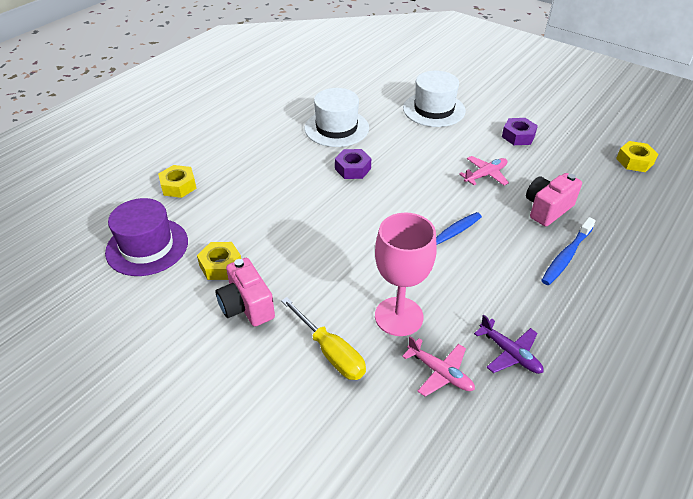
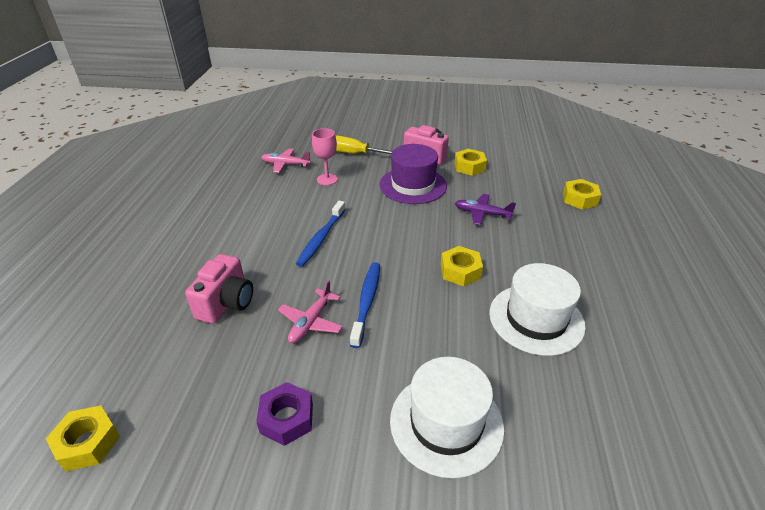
camera: 150 degrees right, 5 degrees down
(147, 246) = (530, 160): purple hat -> purple hat (413, 185)
(352, 169) = (460, 271): purple nut -> yellow nut
(399, 316) = (327, 179): pink goblet -> pink goblet, size x0.58
(510, 353) = (243, 184): purple plane -> purple plane (482, 213)
(566, 256) = (203, 259): blue toothbrush -> blue toothbrush (366, 302)

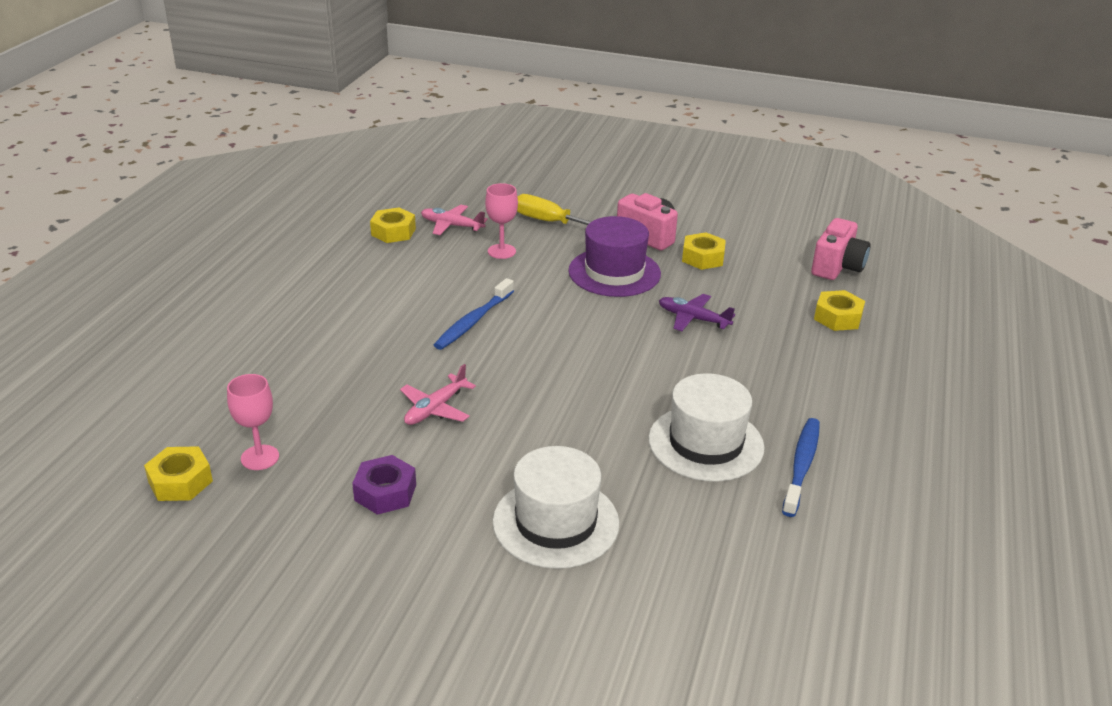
camera: 10 degrees right, 5 degrees down
(163, 400) = (260, 457): none -> pink goblet
(226, 303) = (343, 376): pink camera -> pink camera (837, 267)
(366, 302) = (507, 397): blue toothbrush -> blue toothbrush (801, 466)
(460, 271) = (635, 381): yellow nut -> yellow nut (393, 232)

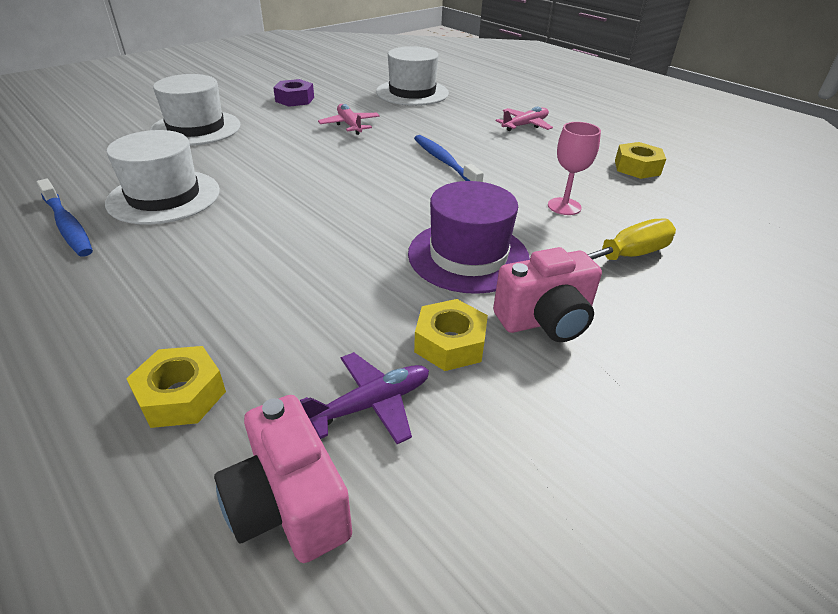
camera: 120 degrees right, 5 degrees up
(180, 481) = (372, 69): yellow nut -> none
(260, 457) = (367, 83): pink goblet -> none
(277, 404) = (412, 92): none -> white hat
(452, 226) = (639, 197): pink plane -> pink plane (525, 125)
(693, 319) = (325, 268): purple plane -> purple plane (372, 404)

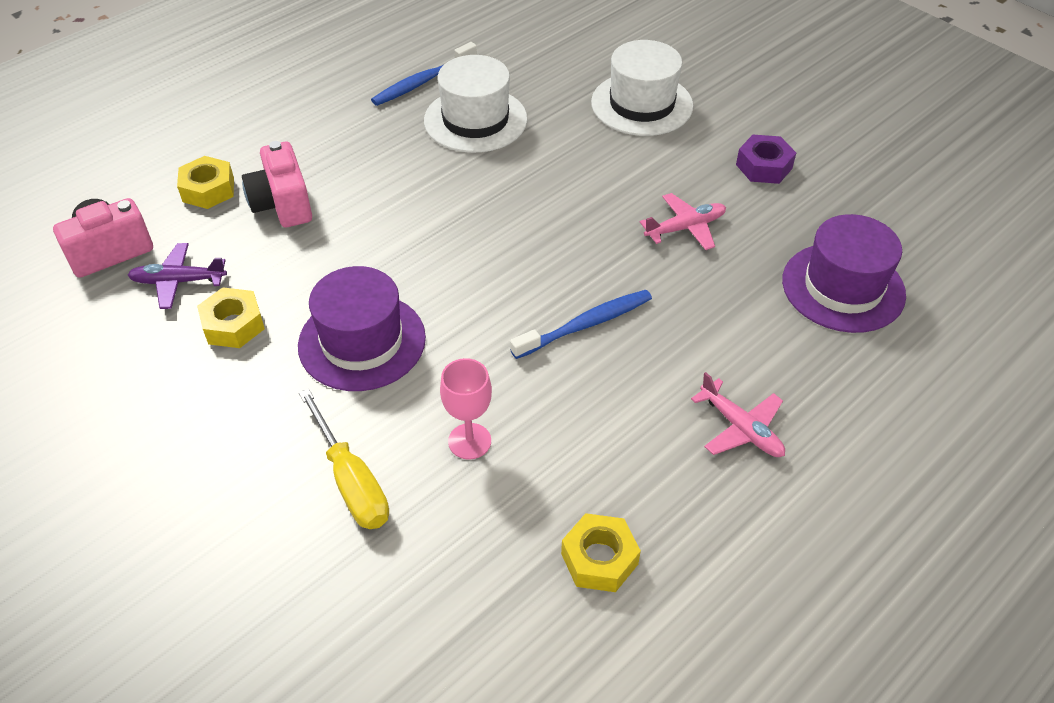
camera: 90 degrees right, 10 degrees up
(372, 404) = (178, 281): purple plane -> purple plane turned 120 degrees clockwise
(412, 92) = (843, 287): white hat -> purple hat
(545, 320) = (252, 393): pink camera -> pink camera (282, 204)

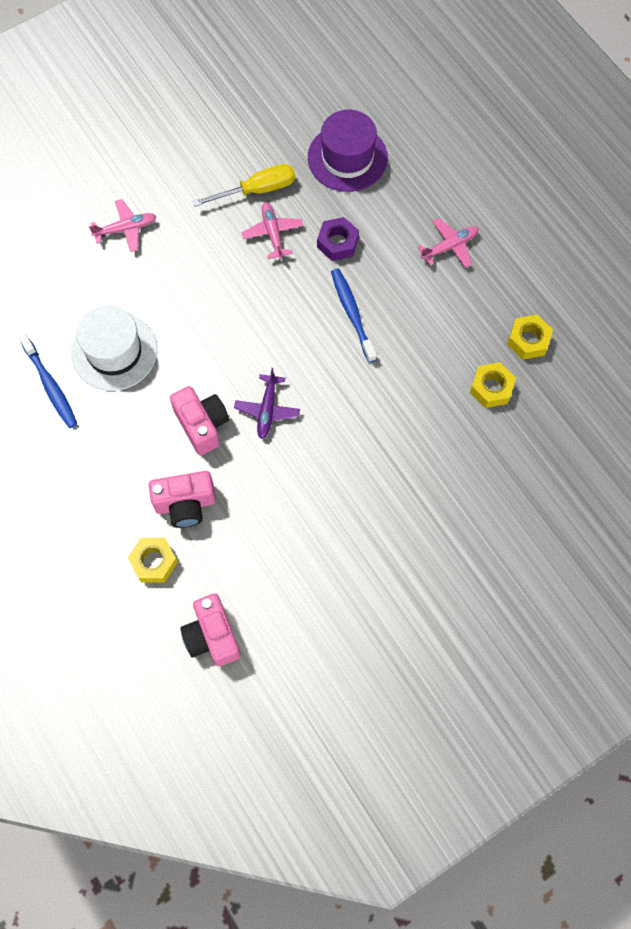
camera: 80 degrees left, 20 degrees up
(178, 281) = (257, 581): purple plane -> purple plane (267, 410)
(233, 325) = (310, 540): yellow nut -> yellow nut (491, 388)
(351, 481) = (457, 468): yellow screwdriver -> yellow screwdriver (257, 190)
(362, 341) = (342, 455): purple hat -> none
(390, 203) = (202, 425): none -> pink camera
(469, 441) = (437, 397): pink goblet -> none
(642, 104) = (126, 229): white hat -> pink plane
(763, 166) = (220, 168): purple nut -> purple nut (337, 243)

